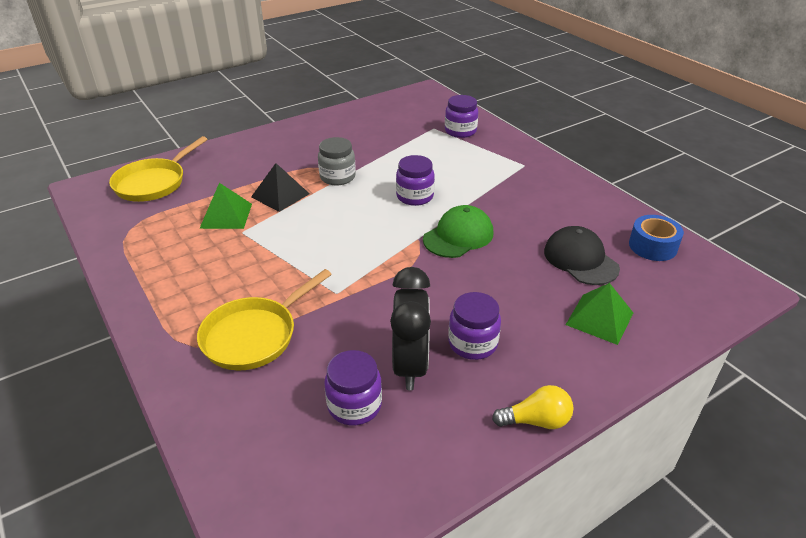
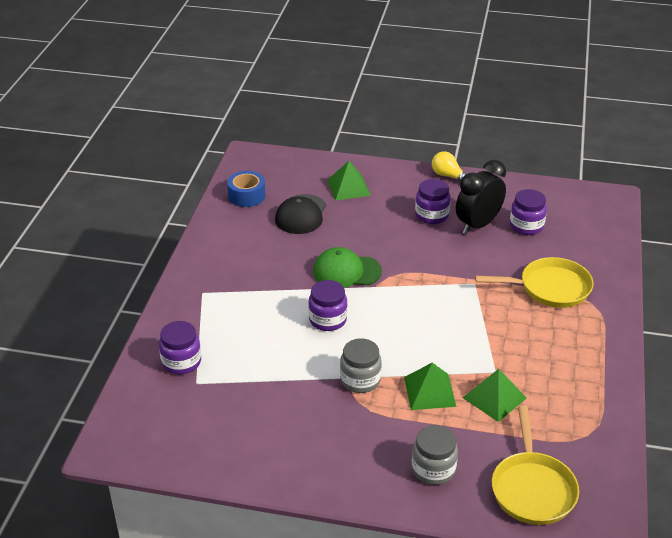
camera: 135 degrees left, 0 degrees up
(154, 183) = (532, 488): yellow pan -> yellow pan turned 105 degrees clockwise
(232, 161) = (433, 469): none -> grey jar
(280, 195) = (429, 391): black pyramid -> green pyramid

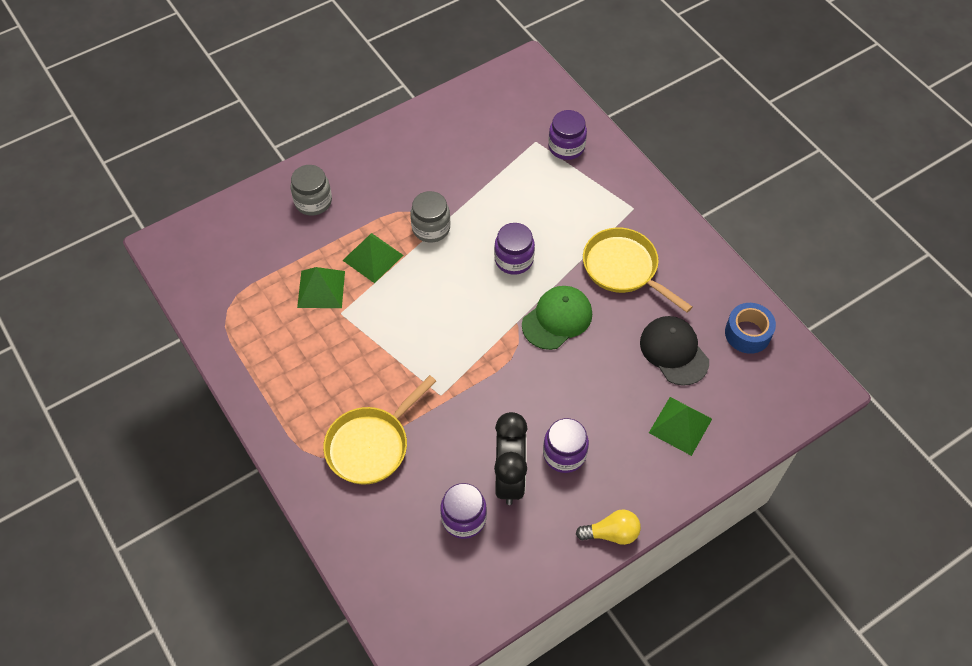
camera: 135 degrees right, 20 degrees up
(532, 488) = (236, 237): yellow pan -> yellow pan (624, 268)

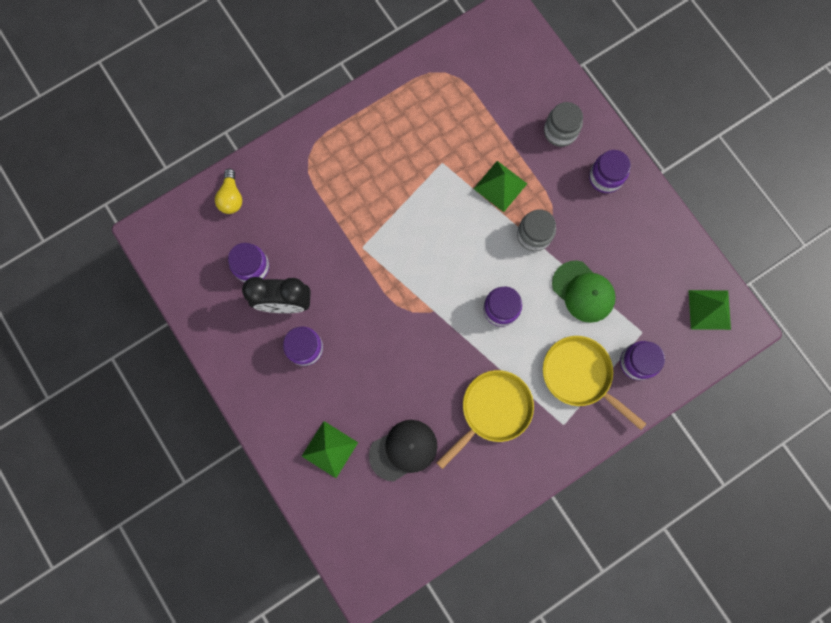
camera: 90 degrees right, 20 degrees up
(321, 289) = (466, 145): green pyramid -> green pyramid (709, 309)
(369, 164) = (605, 177): none -> purple jar
(371, 445) = (317, 194): yellow pan -> yellow pan (580, 375)
(557, 319) = (437, 346): green cap -> green cap (583, 291)
(611, 533) = (234, 383): yellow light bulb -> yellow light bulb (231, 197)
(747, 333) = (422, 521): blue tape -> none

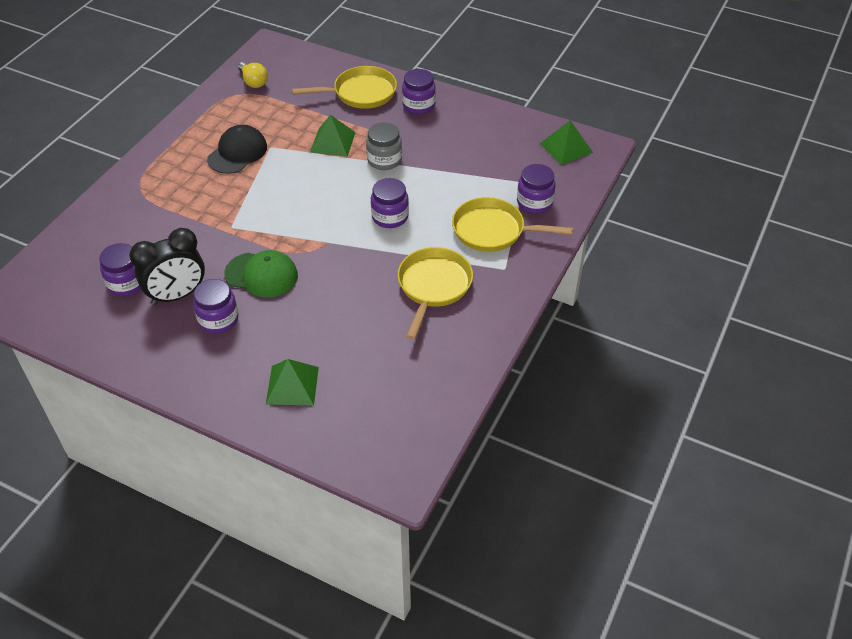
camera: 30 degrees left, 30 degrees down
(231, 197) = (76, 243): yellow light bulb -> yellow light bulb (253, 82)
(403, 450) = (368, 352): black cap -> black cap (237, 153)
(560, 131) = (360, 93): grey jar -> yellow pan
(583, 291) = (454, 177): green cap -> green cap (261, 275)

